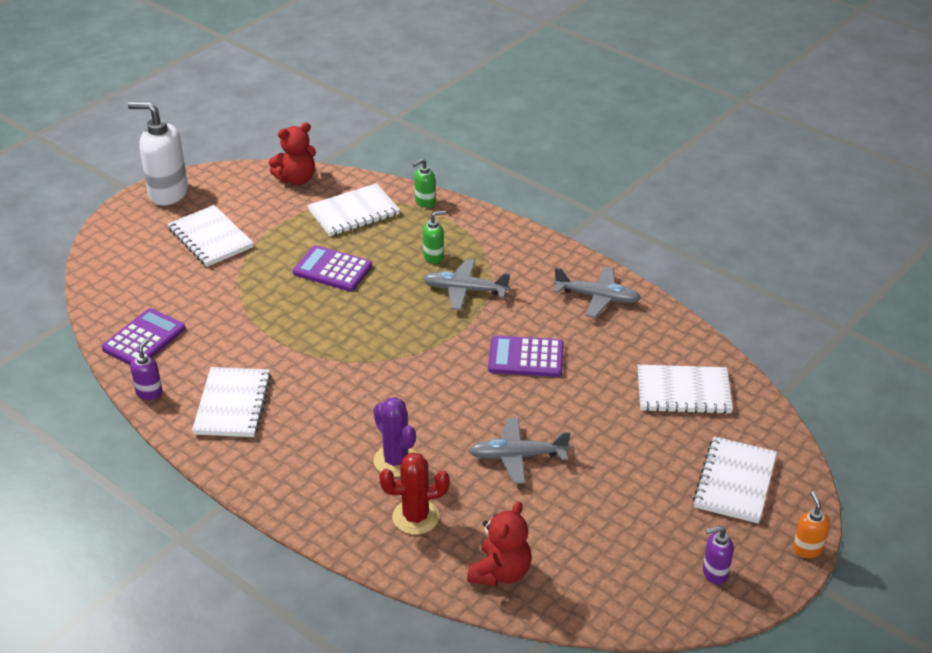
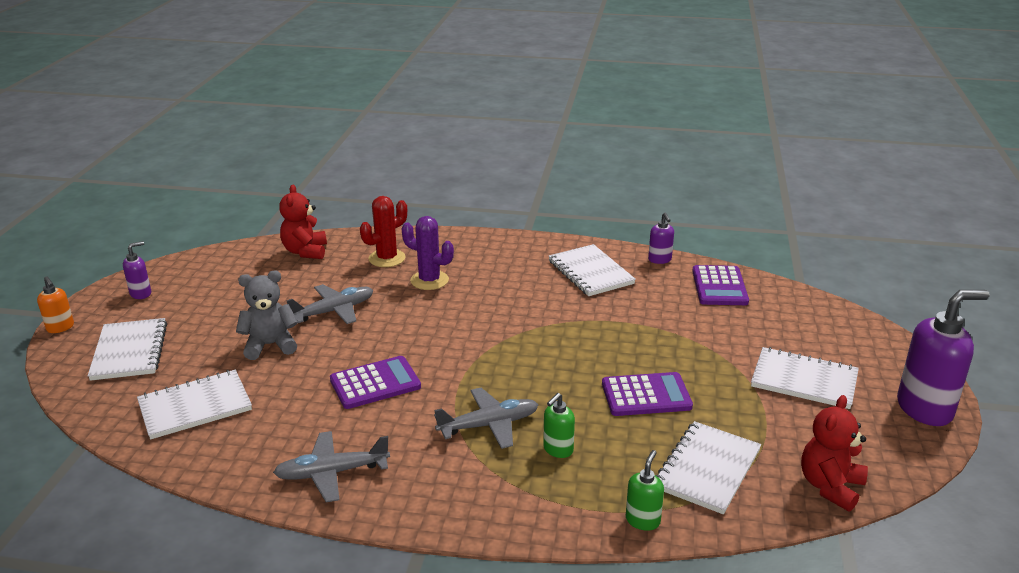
camera: 150 degrees right, 10 degrees down
(168, 193) = (925, 409): white soap dispenser -> purple soap dispenser
(597, 435) = (270, 345): none -> grey teddy bear

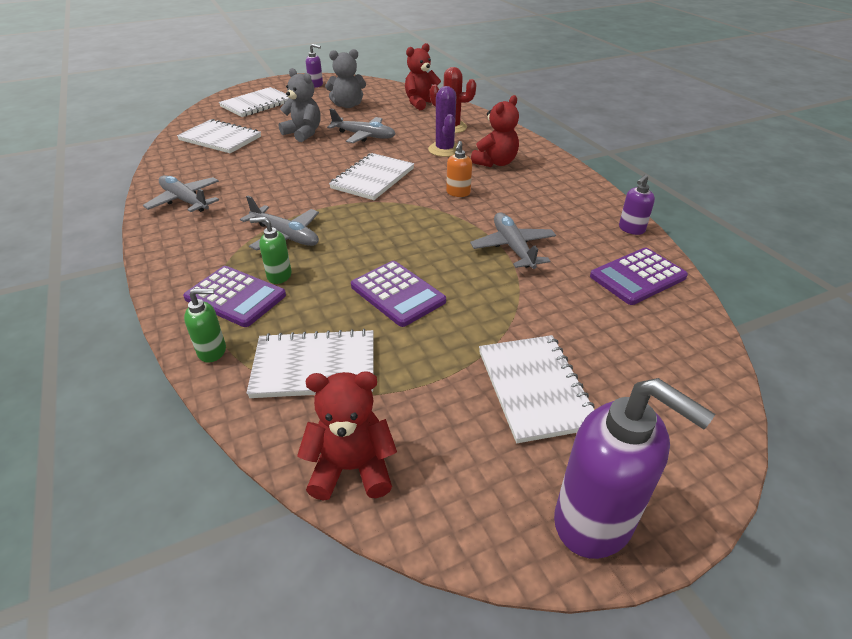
camera: 55 degrees right, 10 degrees up
(60, 327) = (262, 82): orange soap dispenser -> orange soap dispenser (458, 193)
(238, 294) = (348, 105): none -> grey teddy bear
(375, 383) = (295, 178): purple calculator -> purple calculator (235, 297)
(489, 267) = (495, 163): none -> red teddy bear
(590, 272) = (554, 204): white notebook -> white notebook (372, 178)
(634, 317) = (513, 248): none -> grey plane

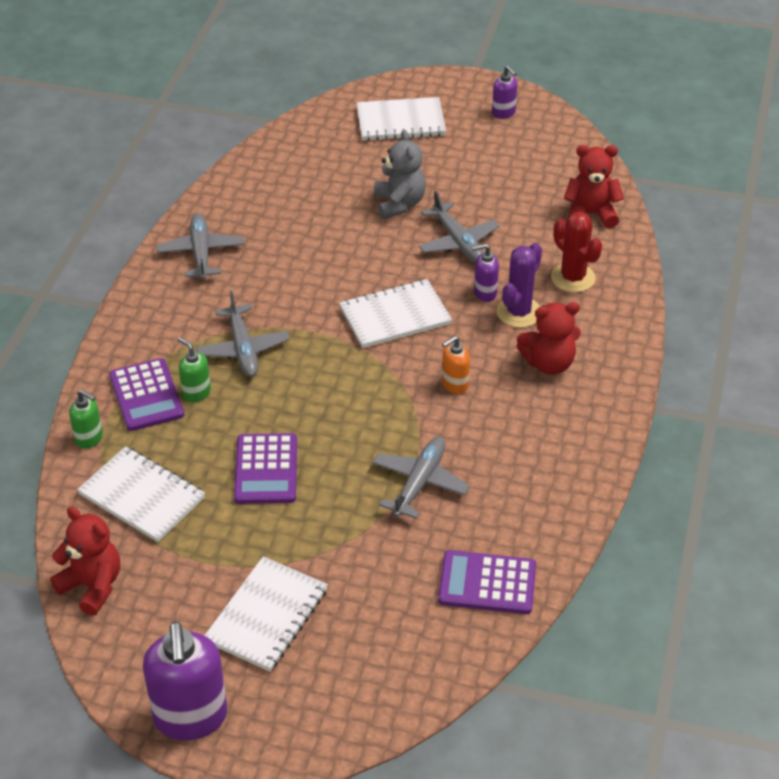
camera: 40 degrees right, 5 degrees up
(220, 139) = (309, 169): white notebook -> none
(348, 105) = (498, 174): grey teddy bear -> none
(631, 229) = (563, 532): purple soap dispenser -> purple soap dispenser (485, 293)

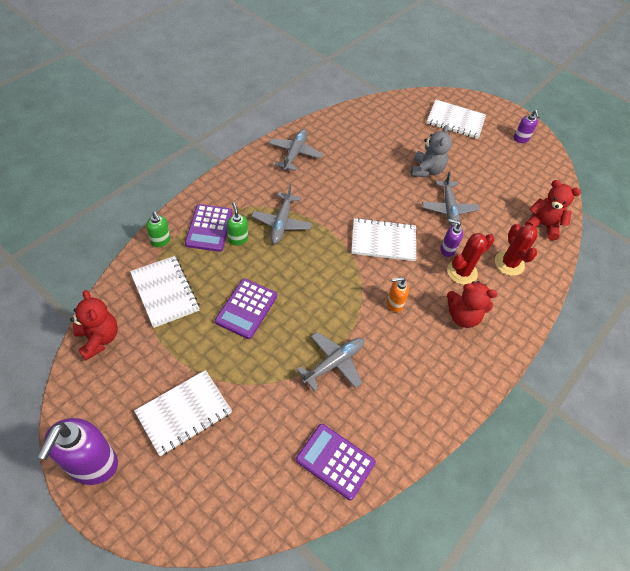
camera: 20 degrees right, 10 degrees up
(519, 312) = (462, 272): purple cactus -> red cactus

